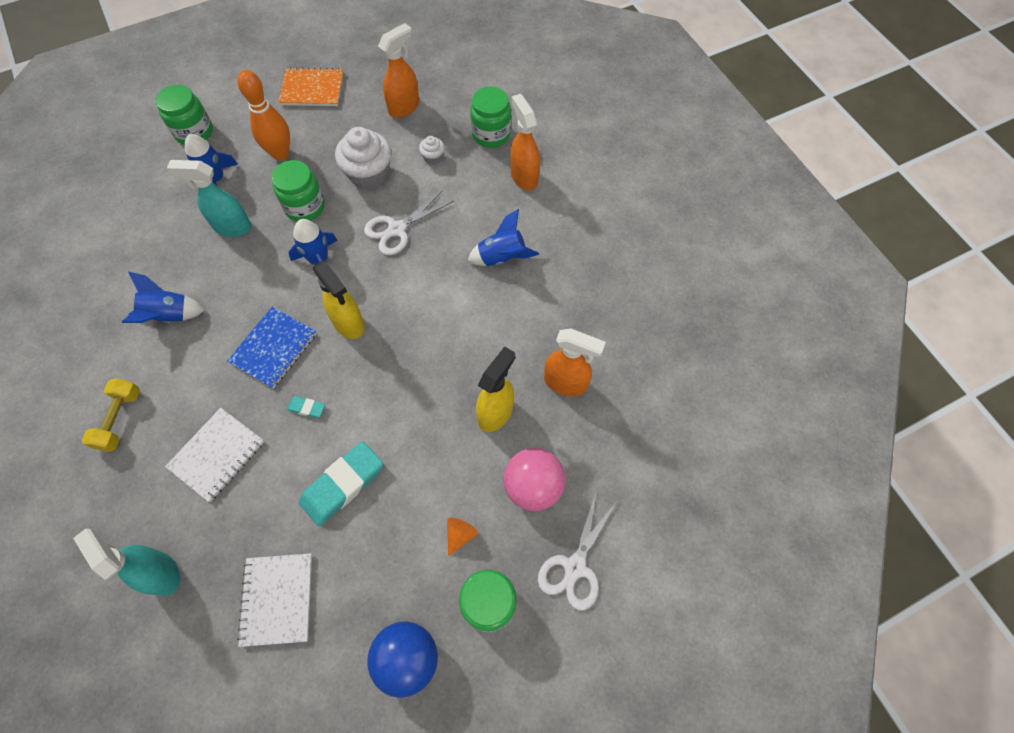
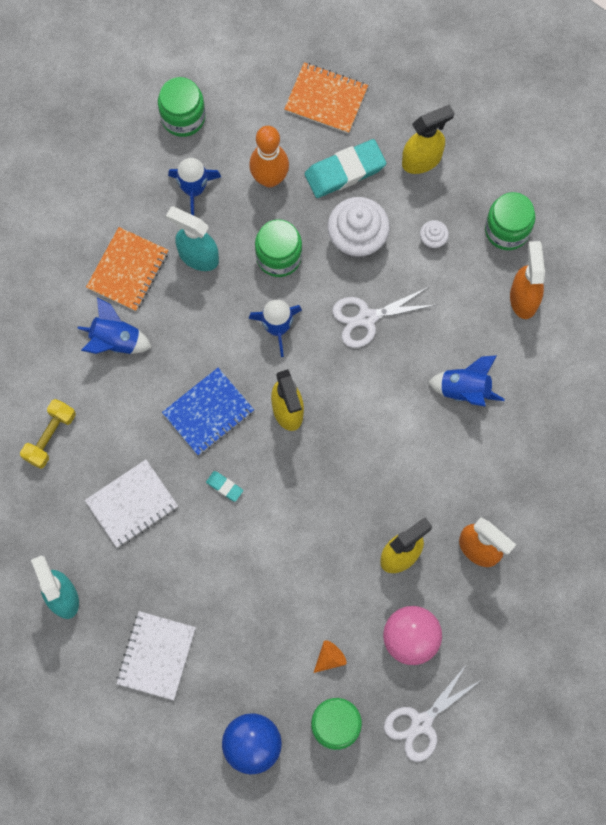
camera: 20 degrees right, 10 degrees up
(169, 256) = (128, 270): none -> orange notebook
(343, 485) = (238, 574): turquoise eraser -> turquoise eraser (345, 171)
(404, 107) = (422, 160): orange spray bottle -> yellow spray bottle

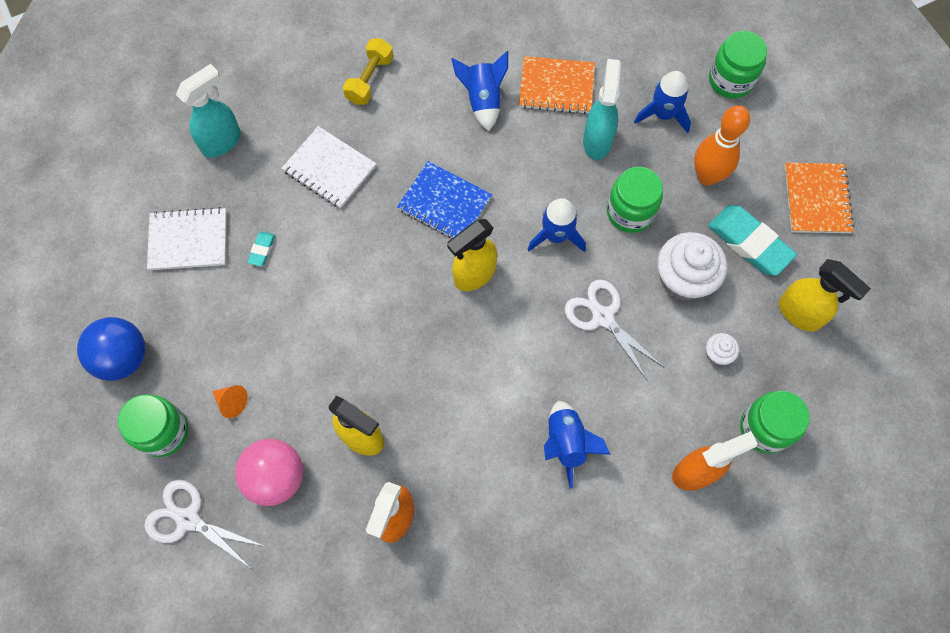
camera: 70 degrees right, 5 degrees down
(50, 437) = (370, 79): yellow dumbbell -> yellow dumbbell turned 75 degrees counterclockwise
(224, 487) = (375, 243): turquoise eraser -> turquoise eraser (262, 250)

